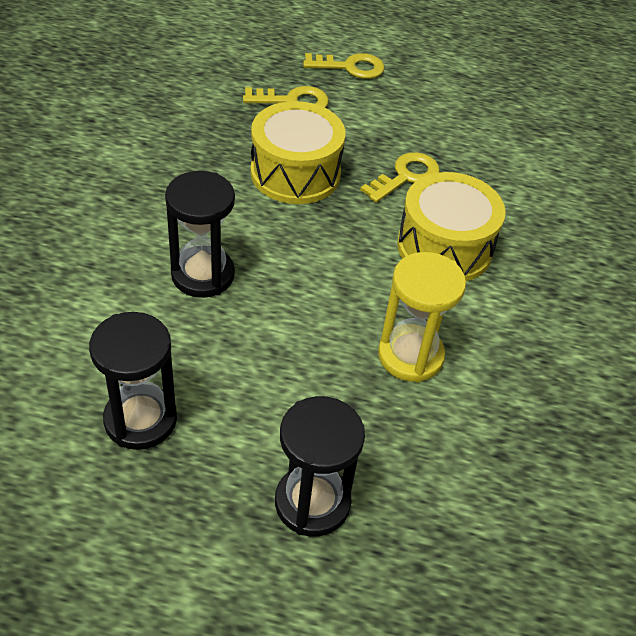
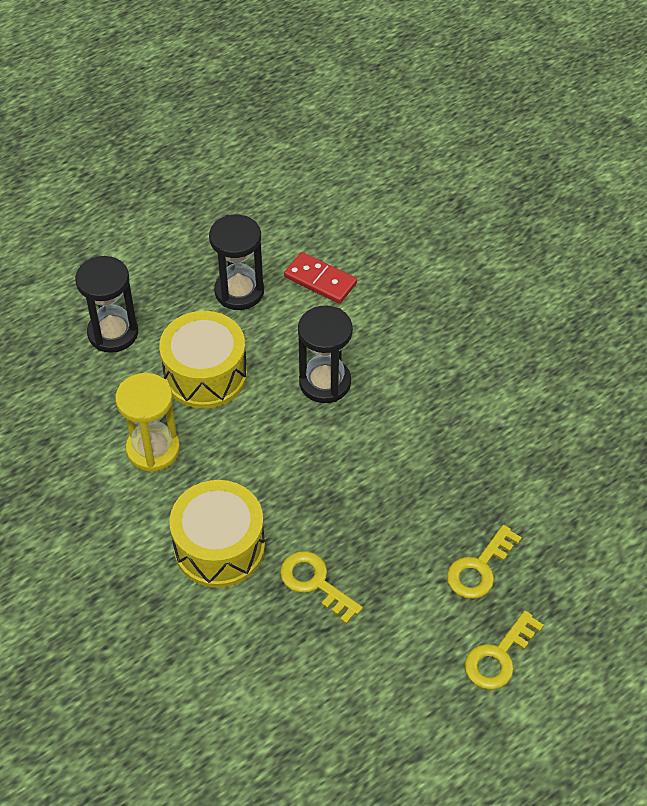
camera: 135 degrees right, 5 degrees up
(61, 355) = (320, 280): none -> red domino
(295, 173) = (383, 505): yellow drum -> yellow drum (205, 374)
(406, 176) = (315, 583): yellow key -> yellow key turned 135 degrees clockwise

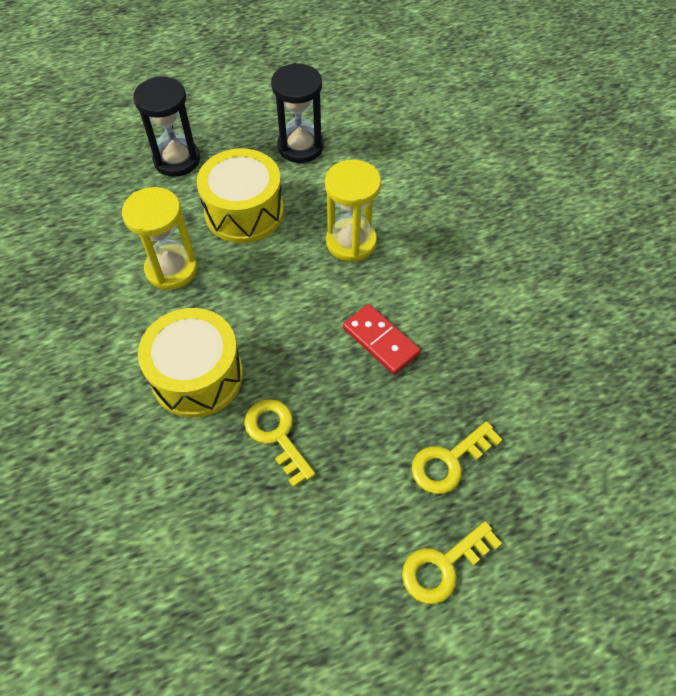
camera: 15 degrees right, 5 degrees up
(320, 280) = (376, 151): red domino -> red domino (380, 341)
(325, 382) = (351, 242): black hourglass -> yellow hourglass

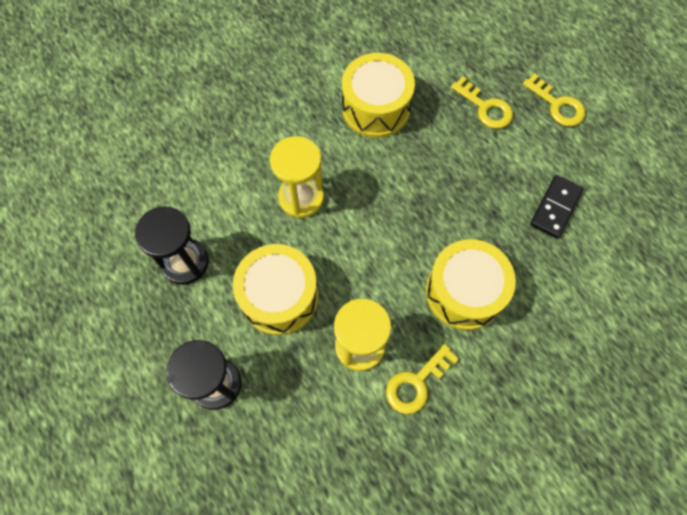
camera: 100 degrees left, 10 degrees up
(276, 435) = (498, 220): yellow key -> yellow key (416, 383)
(278, 512) = (555, 208): none -> black domino
(380, 341) = (398, 161): red domino -> none
(461, 331) = (376, 108): none -> yellow drum

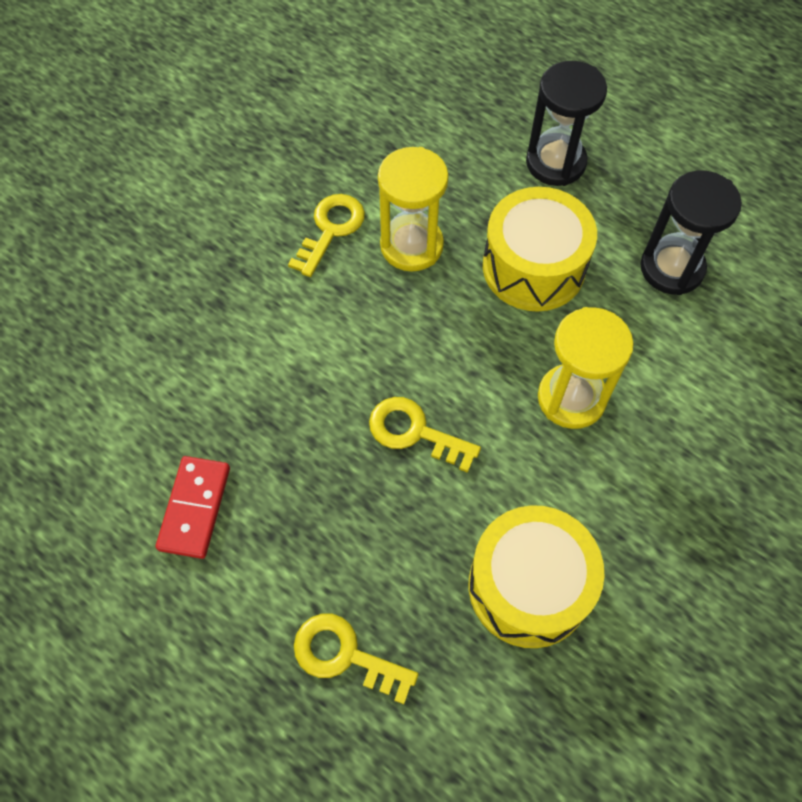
camera: 160 degrees right, 5 degrees down
(464, 292) = (301, 346): yellow drum -> none
(555, 208) = (194, 508): black domino -> red domino
(557, 105) = (218, 708): yellow key -> yellow key (414, 432)

